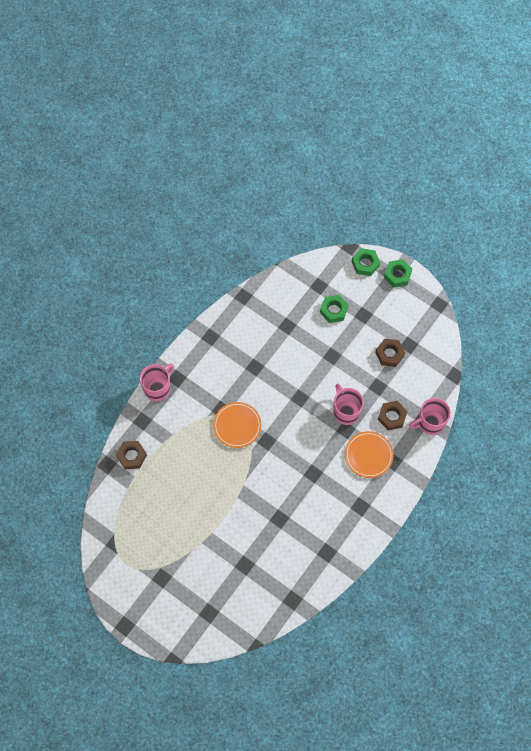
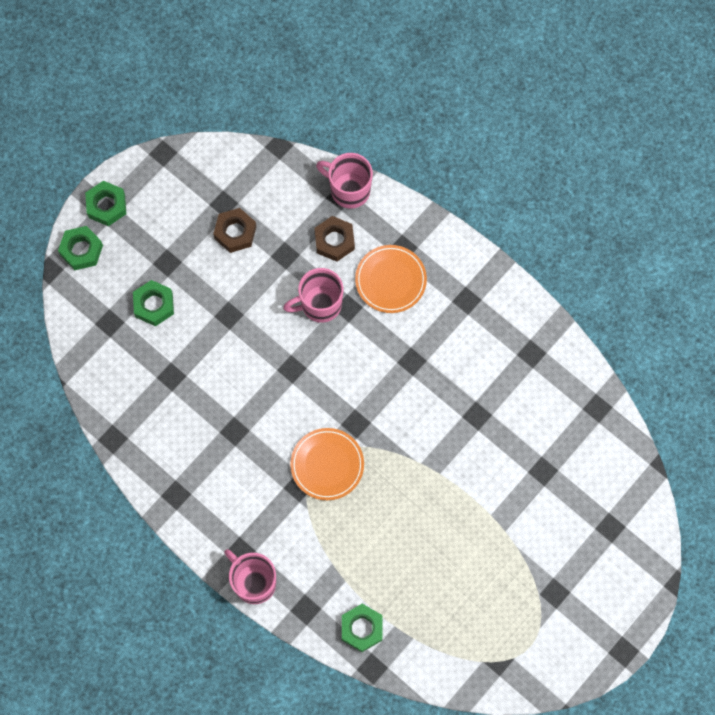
camera: 85 degrees left, 5 degrees up
(132, 456) = (362, 628): brown nut -> green nut
(430, 423) = (349, 190): pink mug -> pink mug turned 135 degrees clockwise

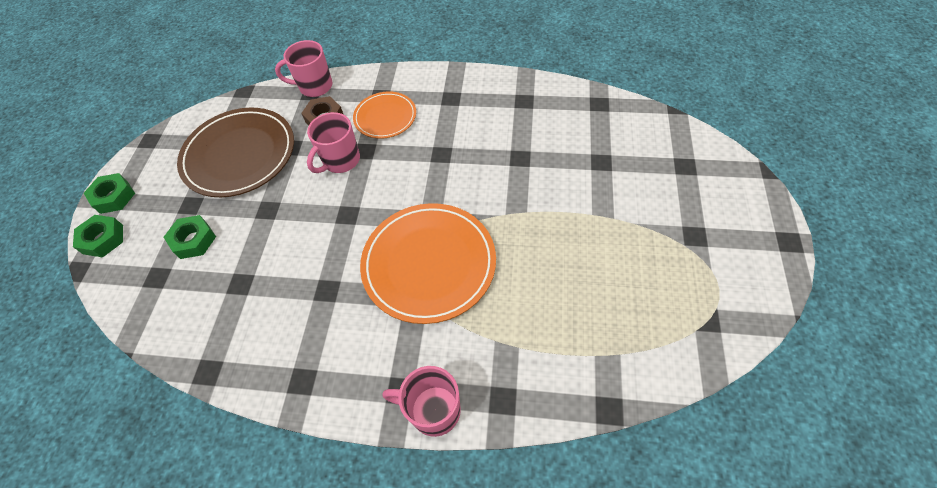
camera: 30 degrees left, 15 degrees down
(235, 232) = (239, 155): brown nut -> brown plate
(327, 465) = (429, 264): orange plate -> orange plate, size x1.75
(362, 628) = (568, 379): green nut -> none

